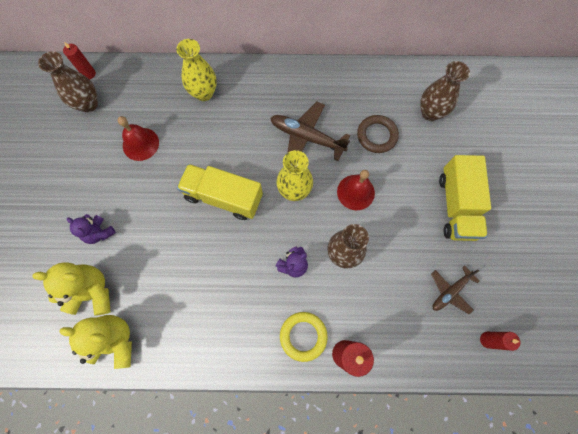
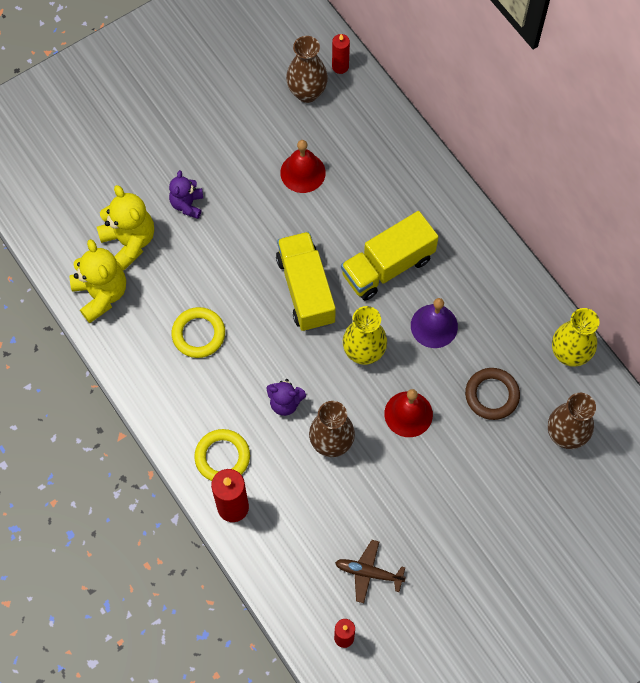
camera: 55 degrees right, 5 degrees down
(200, 290) = (198, 334): none -> yellow ring
(204, 93) = (405, 190): yellow vase -> yellow vase (569, 354)
(307, 137) = (434, 326): brown plane -> purple bell
(456, 206) = (470, 526): yellow truck -> yellow truck (387, 266)

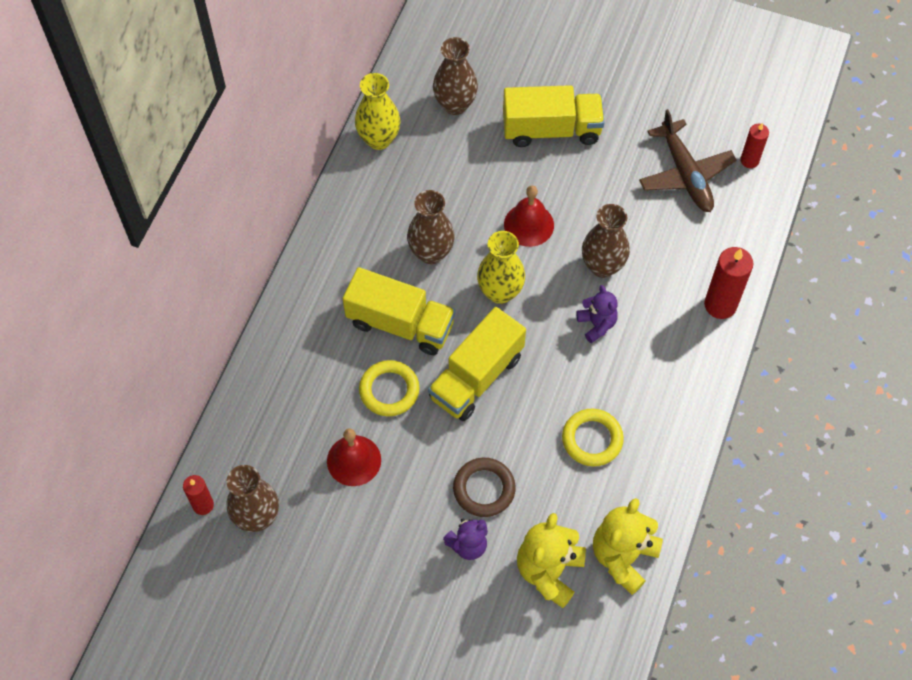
camera: 125 degrees left, 5 degrees down
(222, 457) = (686, 341): yellow ring -> yellow ring (389, 390)
(369, 573) = (685, 174): brown plane -> brown plane, size x1.60
(434, 326) = (431, 253): purple bell -> brown vase
(487, 495) = (551, 129): none -> yellow truck
(492, 395) = (461, 174): brown ring -> brown ring (484, 489)

